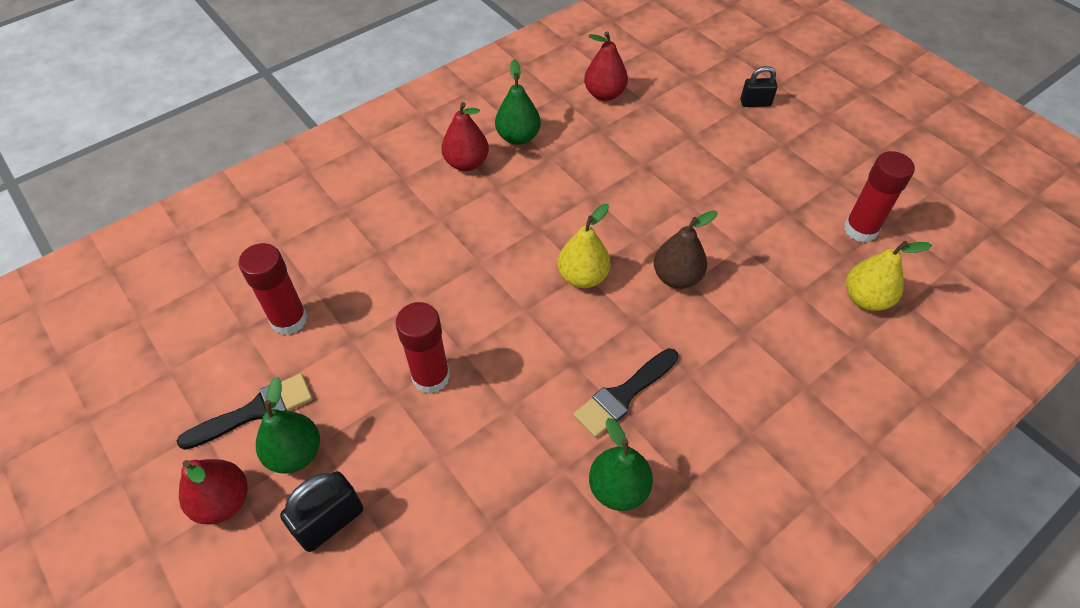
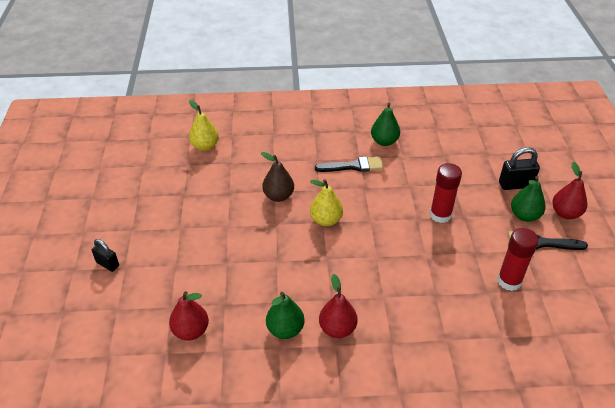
camera: 145 degrees left, 10 degrees down
(860, 229) = (163, 170): red glue stick -> none

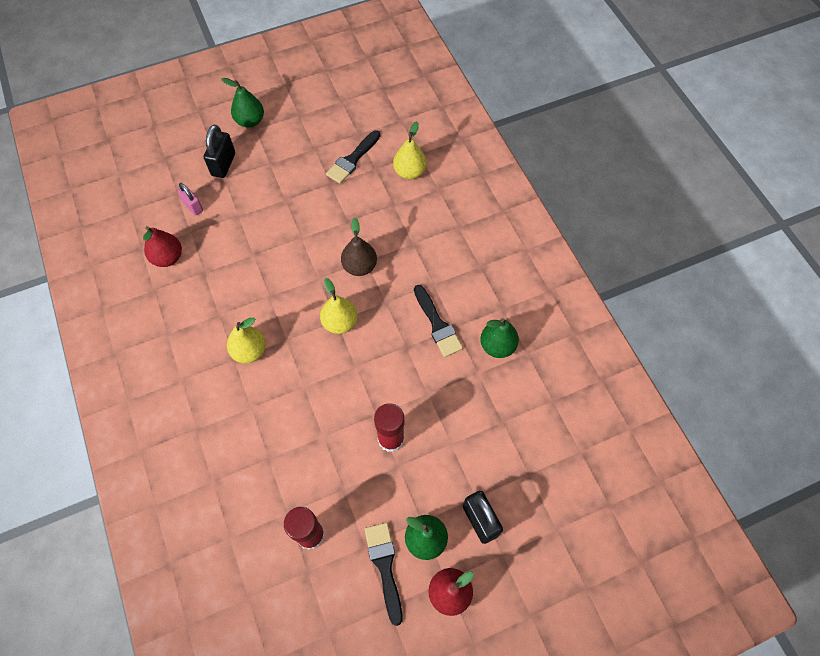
camera: 70 degrees right, 20 degrees up
(107, 264) = (223, 164): black padlock -> black padlock, size x1.52
(142, 298) = (193, 206): none -> pink padlock
(168, 175) = (352, 160): none -> black brush
(285, 329) = (188, 331): green pear -> green pear (250, 121)
(327, 286) = (249, 351): none -> yellow pear
(337, 329) = (200, 376): red pear -> none

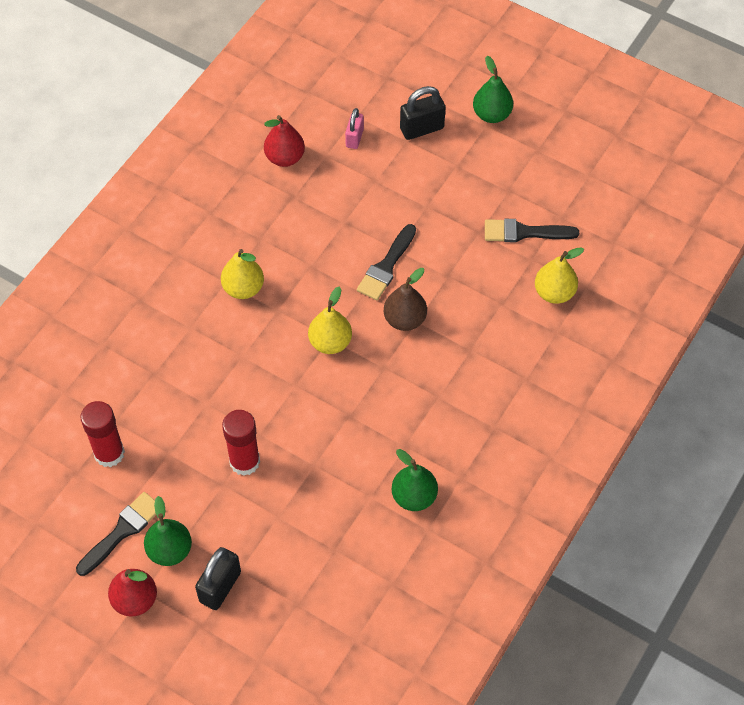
camera: 55 degrees right, 5 degrees down
(437, 324) = (395, 428): black brush -> black brush (386, 266)

